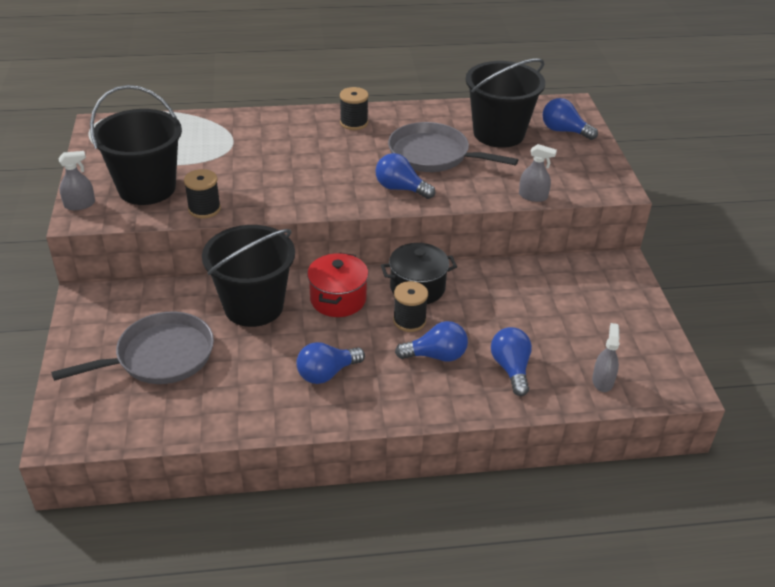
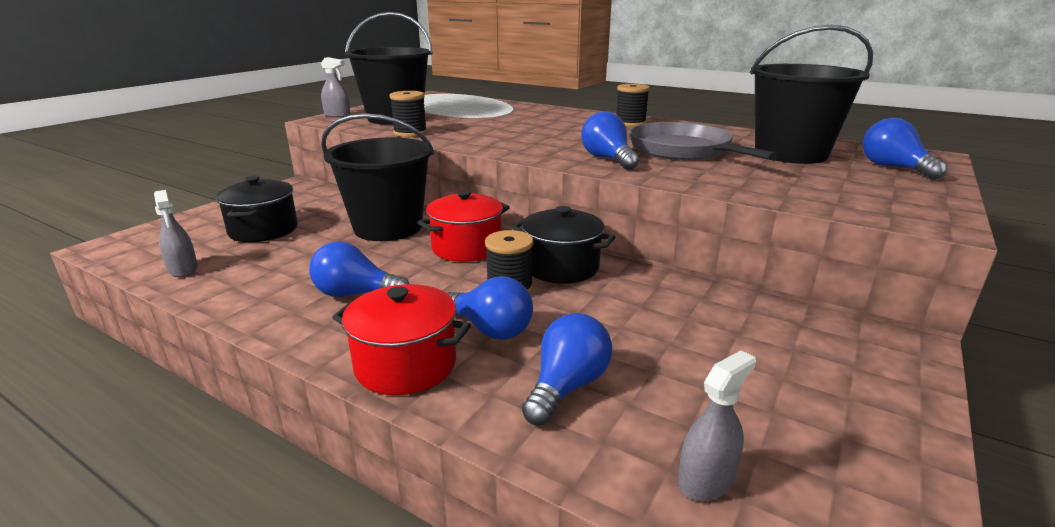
camera: 40 degrees right, 15 degrees down
(160, 356) = (263, 230): grey pan -> black pot
(425, 400) = (406, 365): none -> red pot
(533, 196) = (774, 197): grey spray bottle -> grey spray bottle (183, 269)

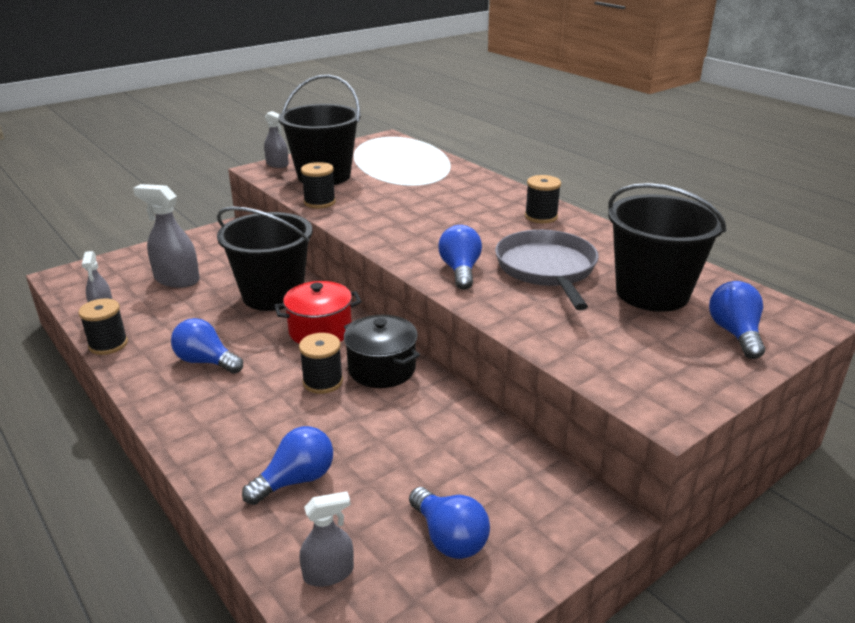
camera: 20 degrees right, 5 degrees up
(211, 299) = (108, 344): none -> black spool
(263, 230) = (177, 279): black pot -> grey spray bottle
(406, 365) = (201, 434): red pot -> none
(490, 329) = (279, 417): blue light bulb -> blue light bulb (449, 538)

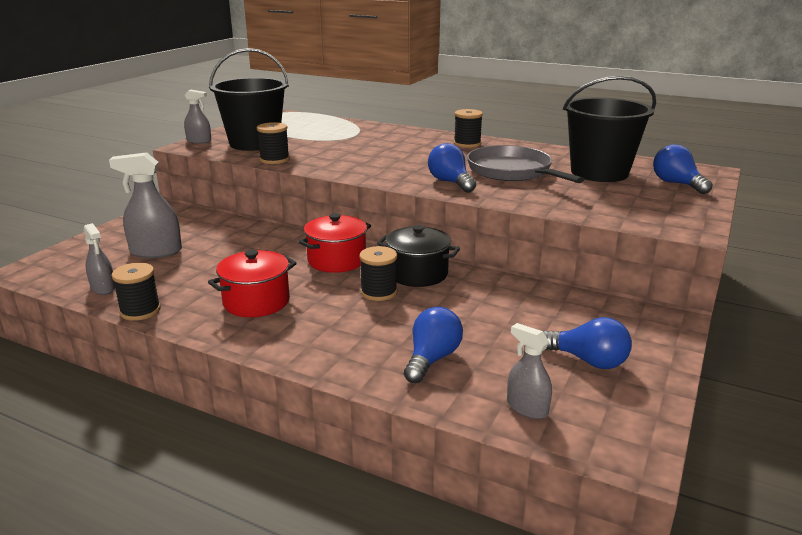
camera: 25 degrees left, 5 degrees down
(206, 361) = (256, 302): blue light bulb -> red pot
(273, 295) = (265, 245): black bucket -> none
(328, 573) = (527, 408): grey spray bottle -> grey spray bottle turned 90 degrees counterclockwise

